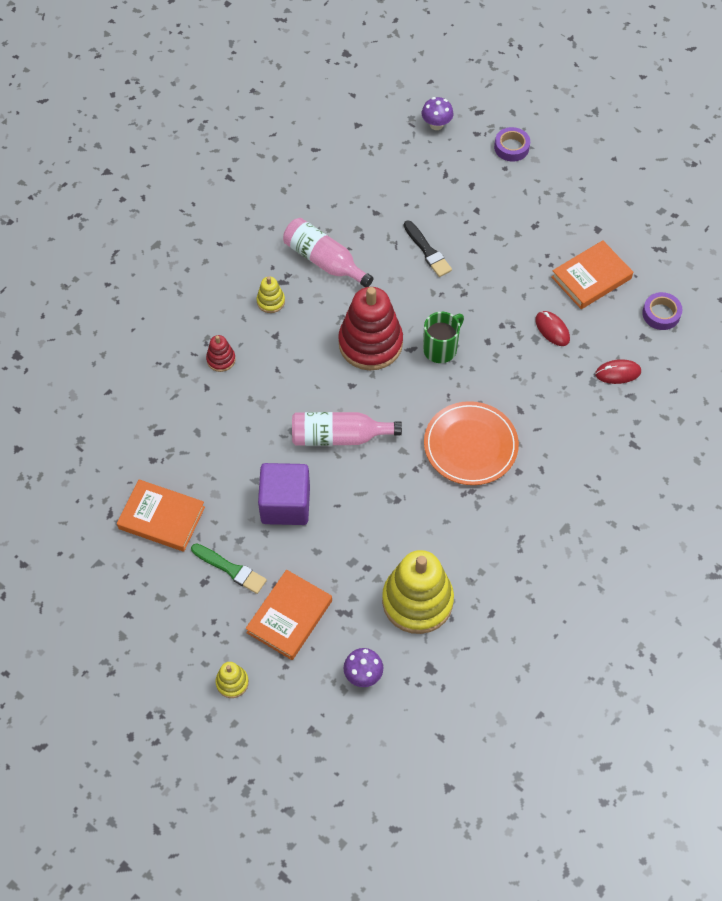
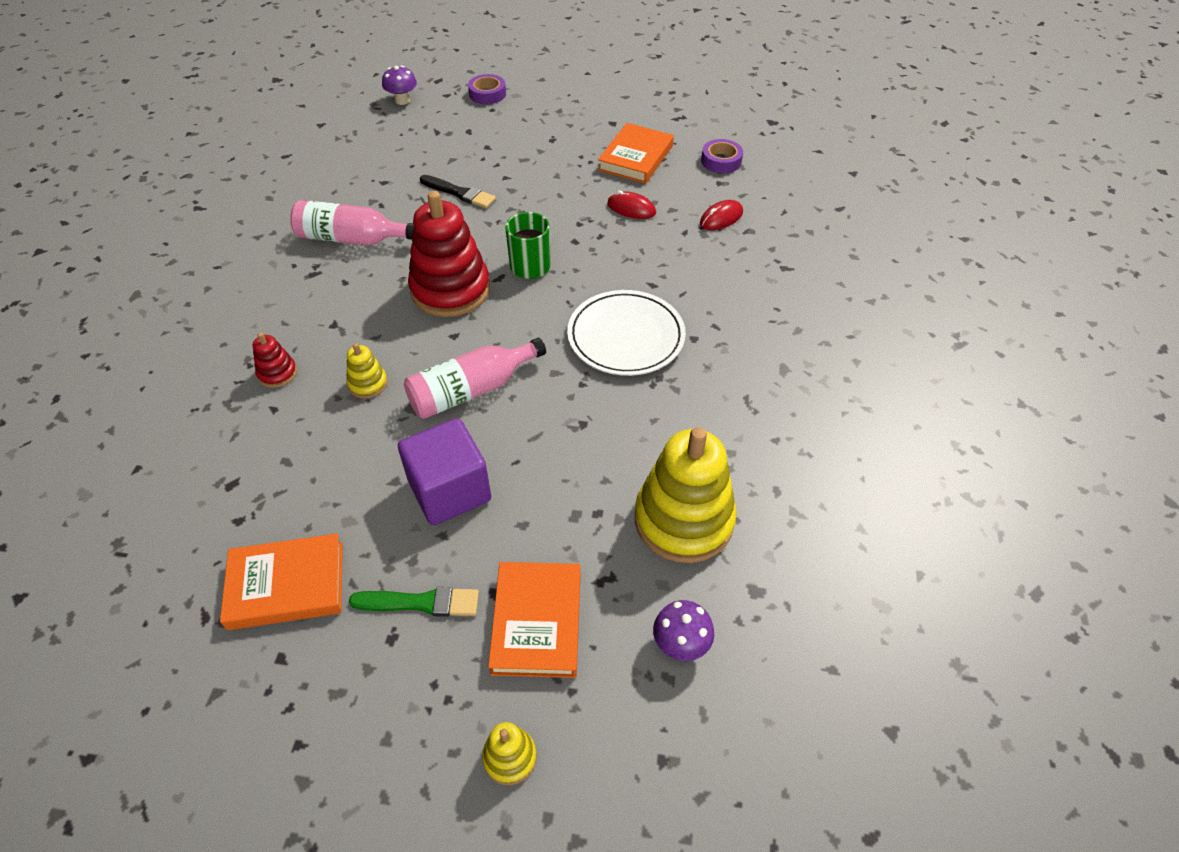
camera: 30 degrees left, 10 degrees down
(271, 301) = (309, 295): yellow stacking toy -> yellow stacking toy (368, 384)
(470, 445) = (626, 336): orange plate -> white plate

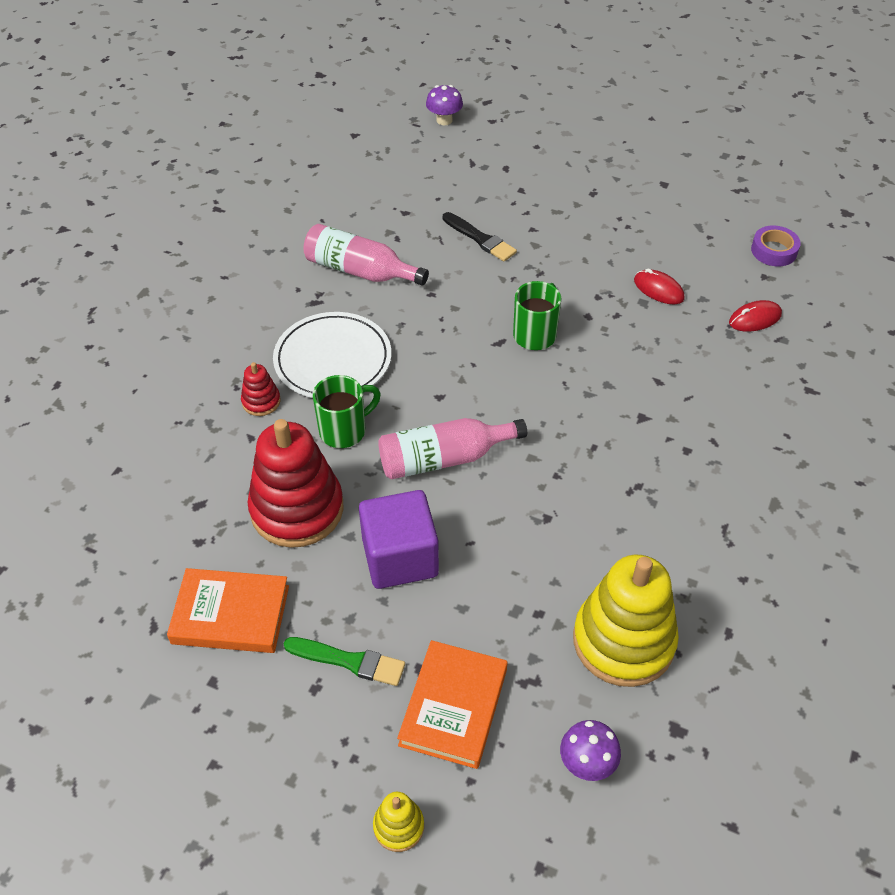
camera: 15 degrees right, 0 degrees up
(368, 384) = (344, 430): yellow stacking toy -> green mug
(450, 290) = (447, 346): red stacking toy -> red stacking toy (297, 509)
(487, 94) = (536, 127): purple tape -> none
(626, 336) = (615, 433): white plate -> white plate (333, 359)
(636, 158) = (679, 230): orange book -> none

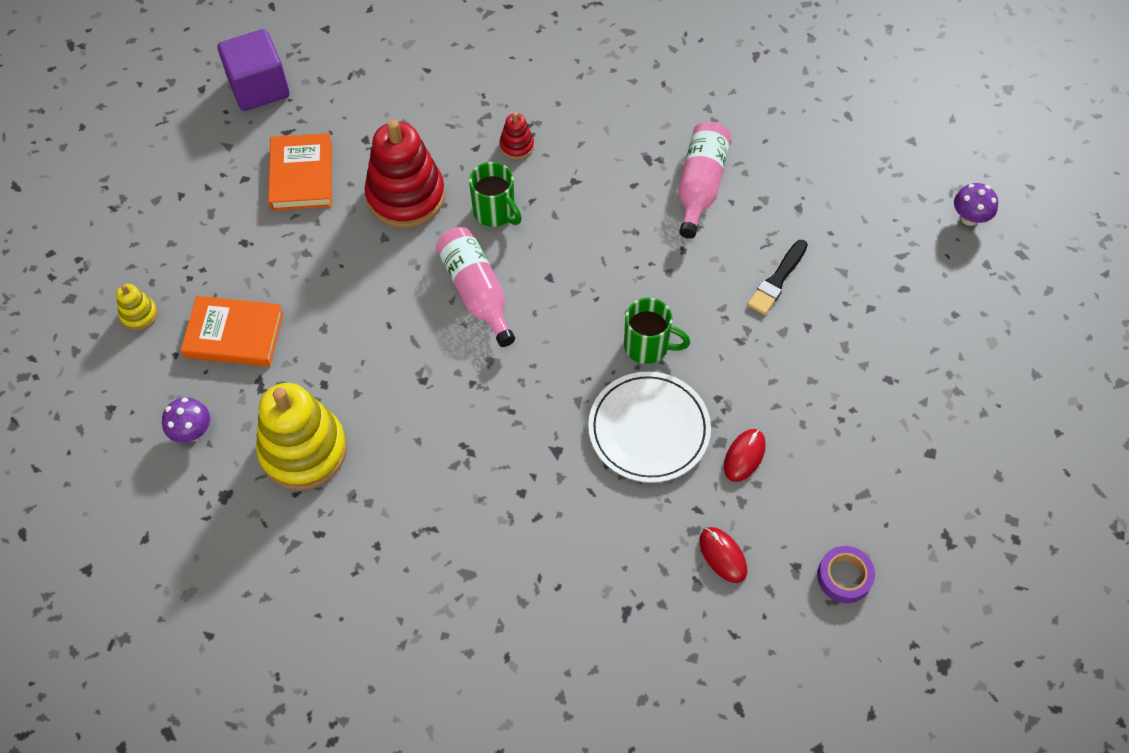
camera: 80 degrees right, 10 degrees up
(333, 359) = (577, 187): white plate -> white plate (649, 429)
(349, 661) = (268, 259): green brush -> none
(400, 557) = (367, 276): purple cube -> purple cube (259, 87)

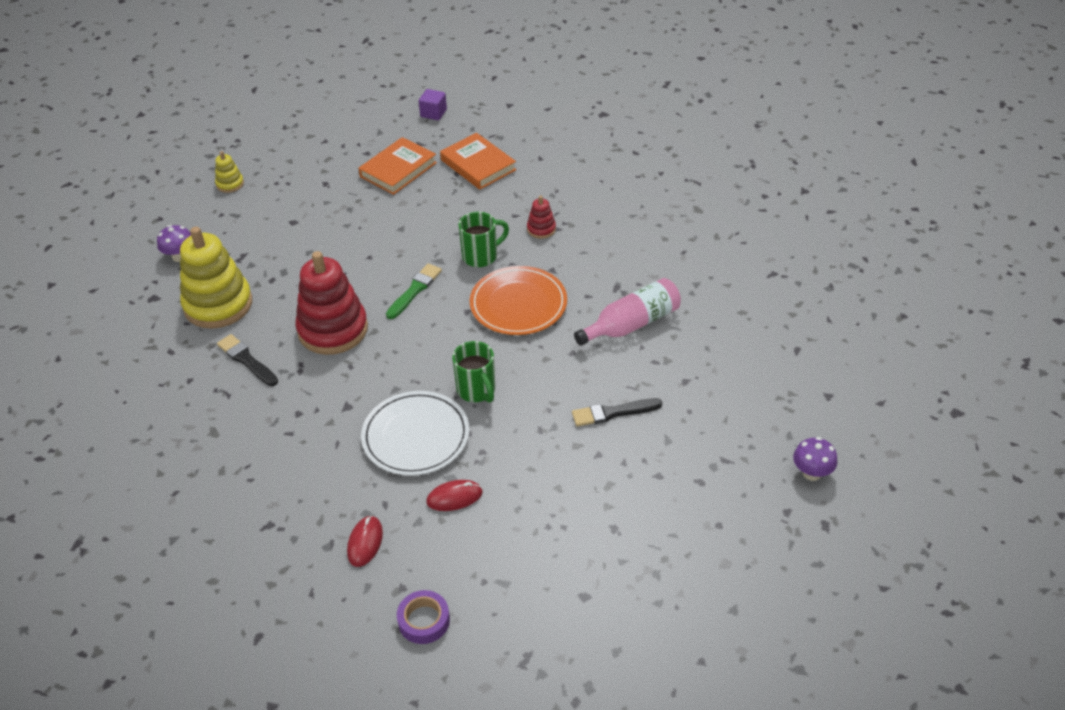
camera: 45 degrees right, 15 degrees down
(234, 335) = (261, 224): orange book -> orange book (478, 165)
(259, 87) = (433, 113): purple cube -> purple cube, size x0.53
(406, 196) = (441, 215): red stacking toy -> red stacking toy (333, 330)
(406, 482) = (246, 360): none -> black brush
(476, 292) = (414, 290): pink bottle -> green brush
(495, 212) = (481, 256): green mug -> green mug turned 120 degrees counterclockwise
(585, 237) = (518, 304): none -> orange plate

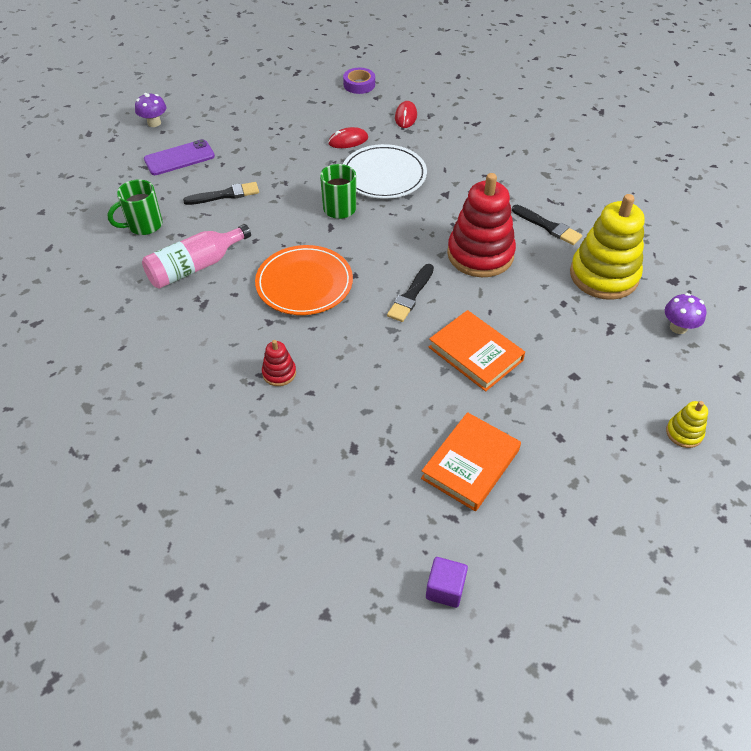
camera: 175 degrees right, 5 degrees up
(414, 290) = (411, 295): green brush -> black brush
(478, 165) = (363, 475): orange book -> orange book (475, 353)
(481, 256) = (346, 336): green mug -> green mug (143, 225)
(682, 473) = (179, 158): none -> purple phone
(811, 473) = (82, 161): purple mushroom -> purple mushroom (154, 123)

